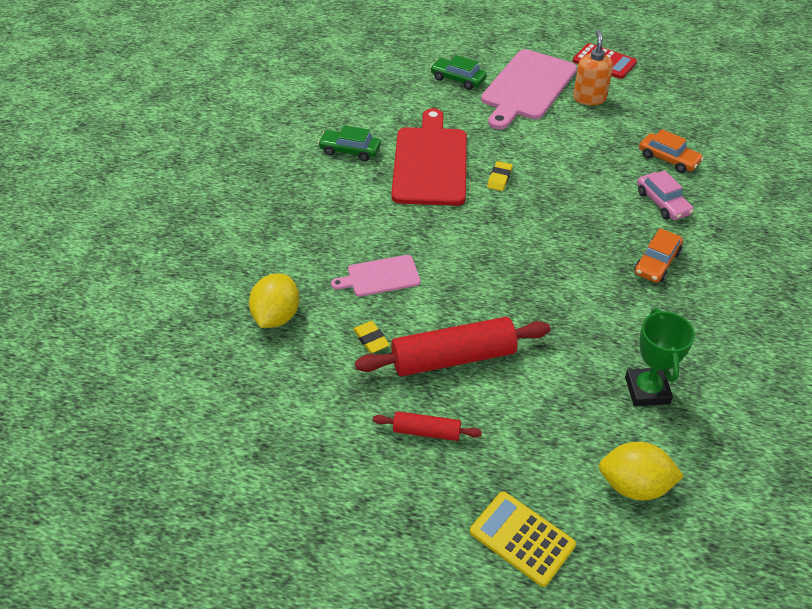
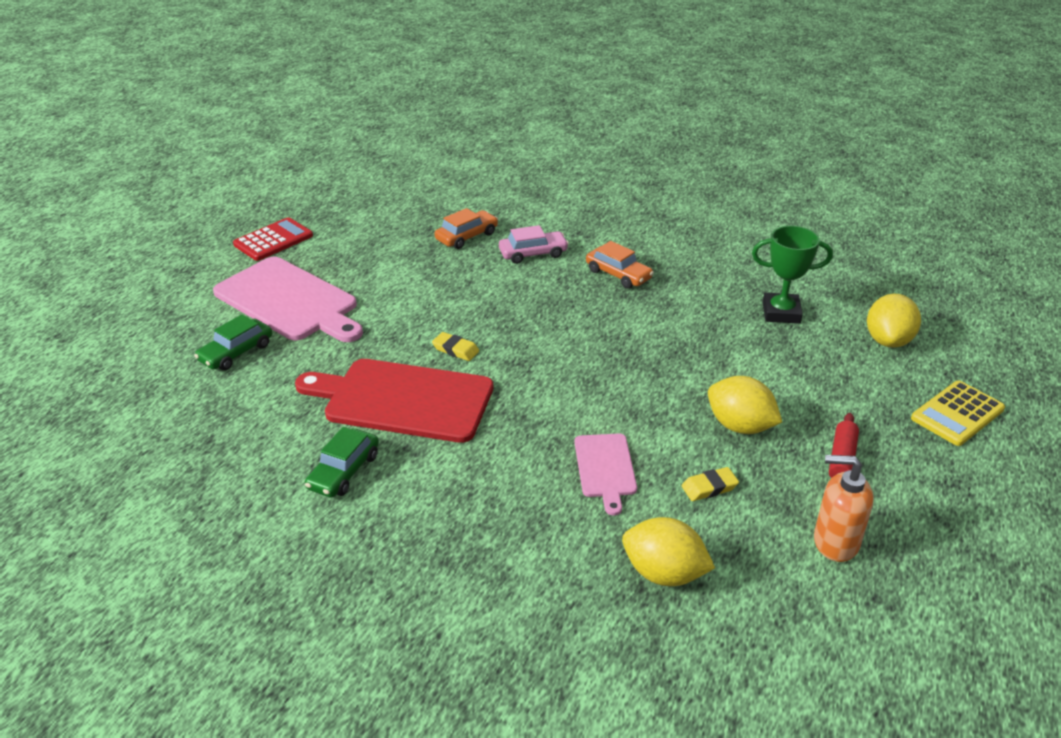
camera: 80 degrees left, 10 degrees down
(453, 358) = (740, 426): red rolling pin -> yellow lemon
(589, 98) = (337, 263): orange soap dispenser -> orange soap dispenser (835, 542)

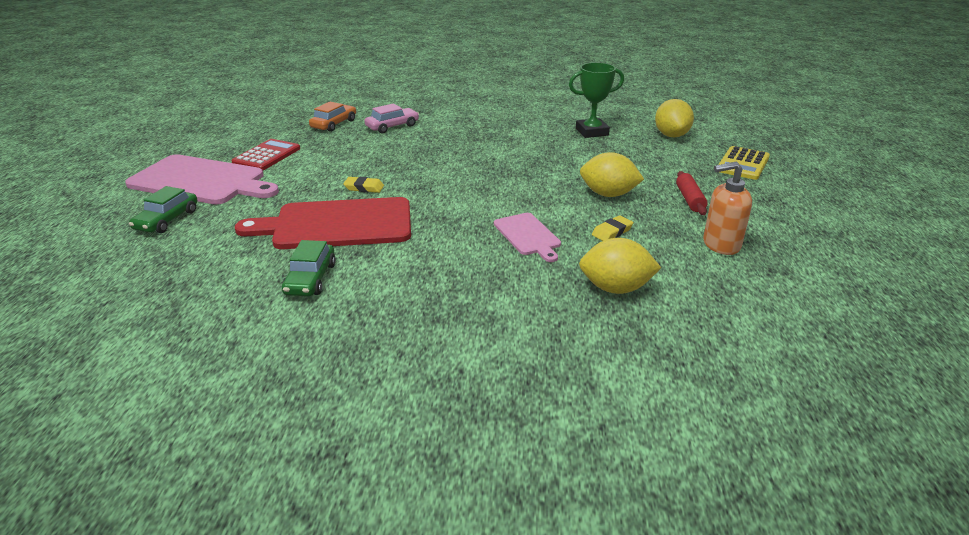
camera: 20 degrees left, 5 degrees down
(273, 240) = (167, 147): red calculator -> red calculator (267, 156)
(618, 274) = (464, 128): orange car -> none

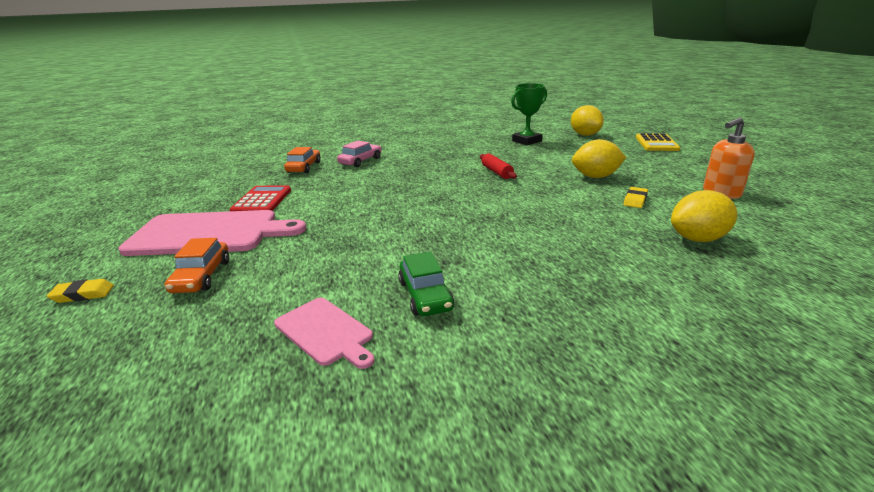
camera: 20 degrees left, 5 degrees down
(167, 220) = (202, 276): green car -> orange car
(337, 224) = (397, 242): red cutting board -> none
(364, 188) = (388, 208): yellow eraser -> yellow eraser (83, 294)
(528, 235) = (576, 216): pink cutting board -> pink cutting board (325, 332)
(689, 199) = (656, 169): red rolling pin -> red rolling pin (497, 172)

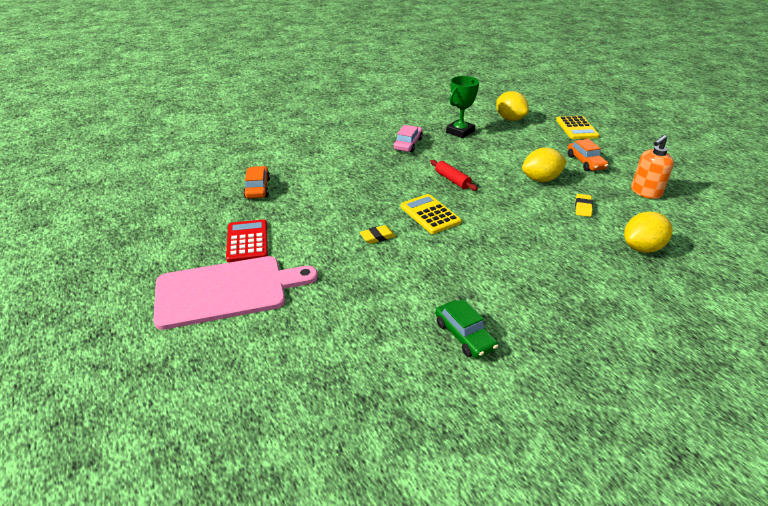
camera: 15 degrees left, 10 degrees up
(83, 294) = (163, 380): yellow eraser -> yellow eraser (377, 237)
(202, 276) = (260, 343): orange car -> orange car (585, 162)
(325, 332) = (407, 383): pink cutting board -> none
(360, 161) = (311, 174): pink car -> pink car (408, 144)
(456, 194) = (430, 214): none -> yellow calculator

